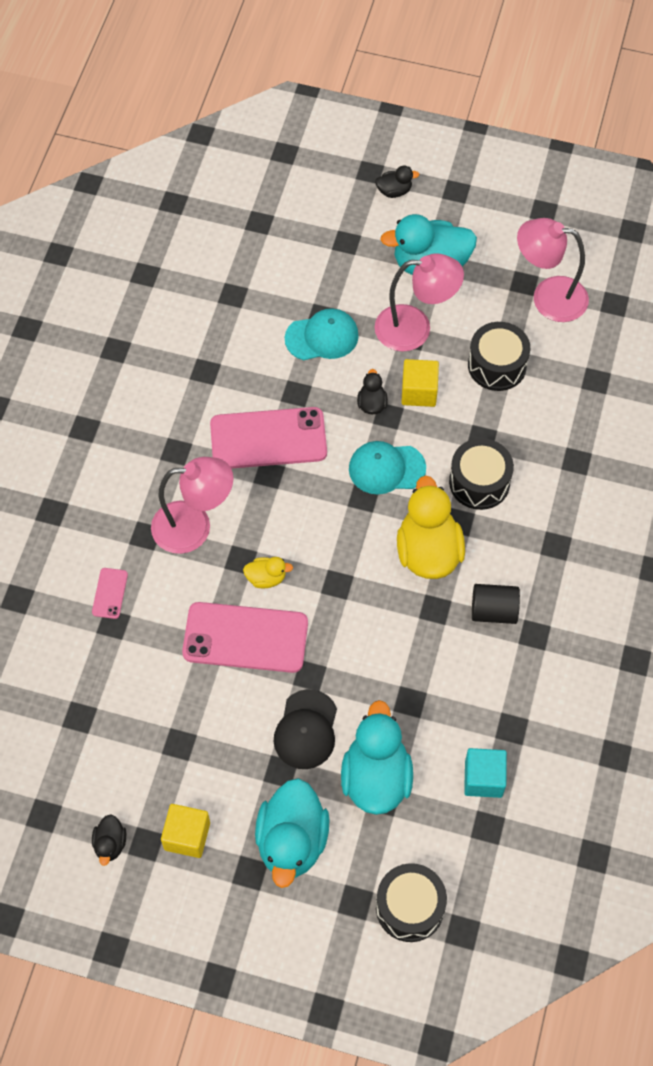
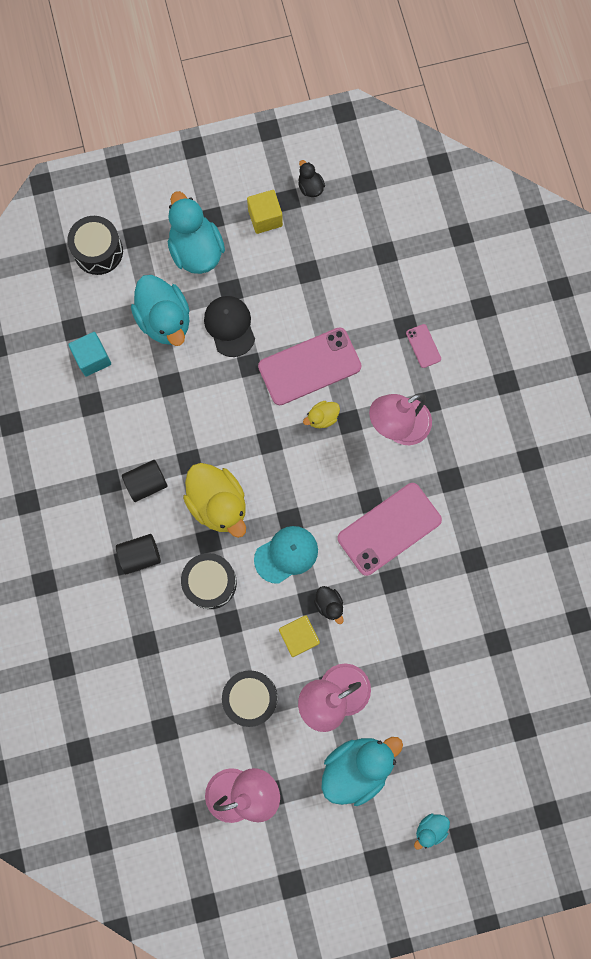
camera: 150 degrees right, 15 degrees up
(322, 337) = (403, 643): turquoise cap -> none
(394, 191) = (430, 829): black duck -> turquoise duck
(538, 544) = (140, 555): none -> black cylinder

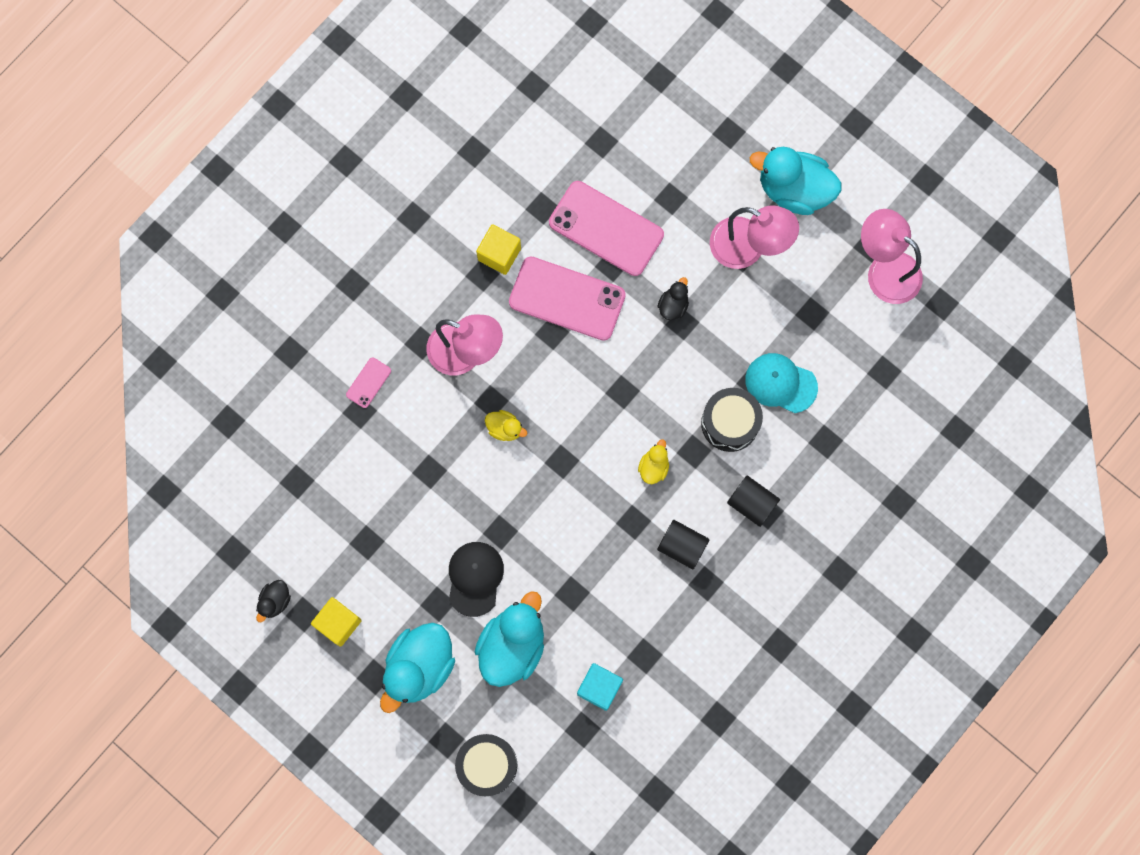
camera: 125 degrees left, 0 degrees up
(218, 504) = (653, 467): yellow duck -> yellow duck, size x0.47
(229, 326) = (475, 578): black cap -> black cap turned 150 degrees clockwise
(250, 697) = (803, 317): black drum -> none
(286, 554) = (655, 373): turquoise cap -> turquoise cap (780, 383)
(299, 637) = (720, 312): yellow cube -> yellow cube (499, 254)
(309, 366) = (462, 474): pink phone -> pink phone (606, 228)
(430, 829) = (799, 98): turquoise duck -> none

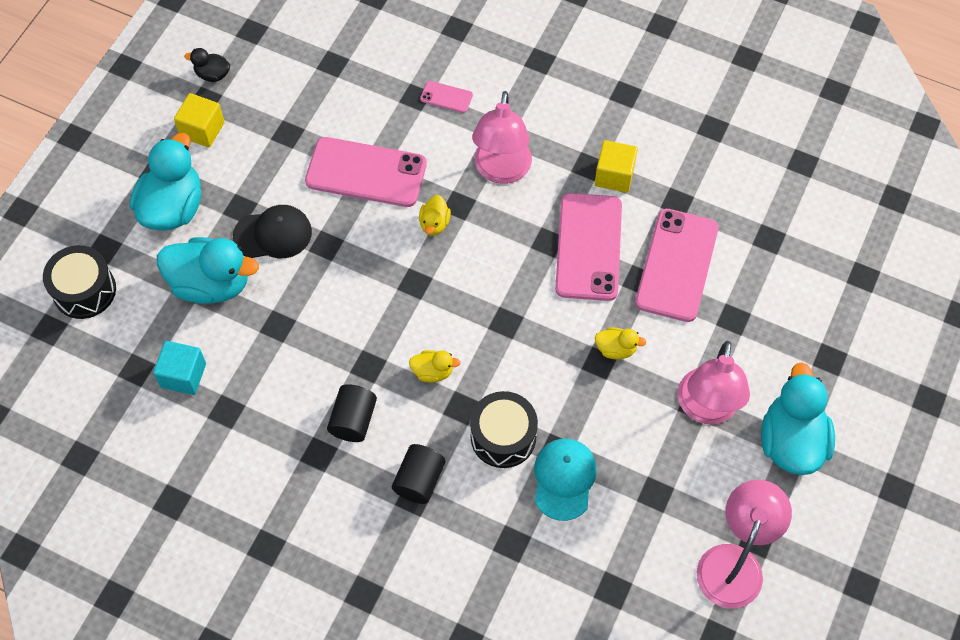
camera: 75 degrees right, 15 degrees down
(419, 667) = (173, 207): turquoise duck -> turquoise duck turned 90 degrees clockwise
(432, 478) = (366, 172): none -> pink phone
(673, 305) = (616, 349): black duck -> yellow duck

